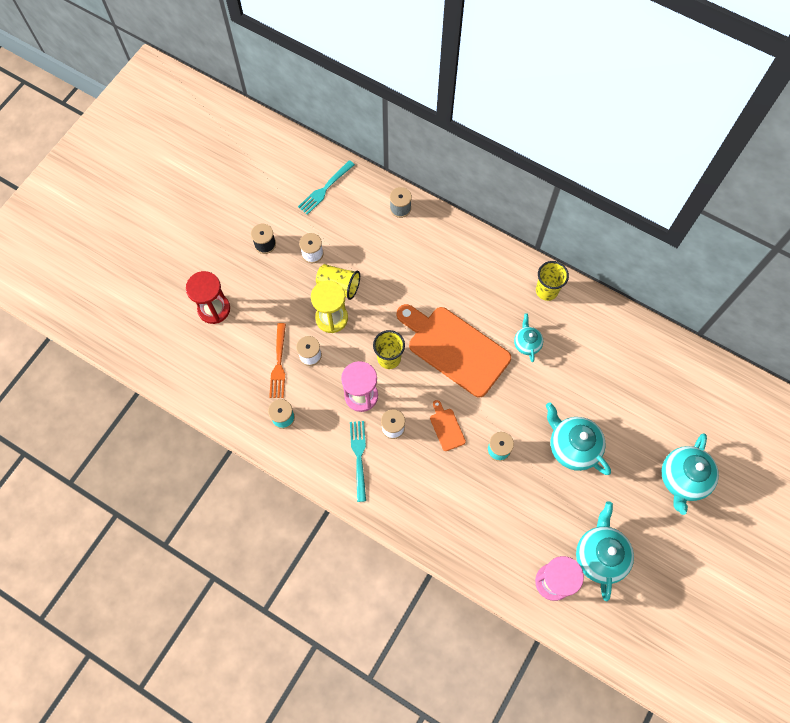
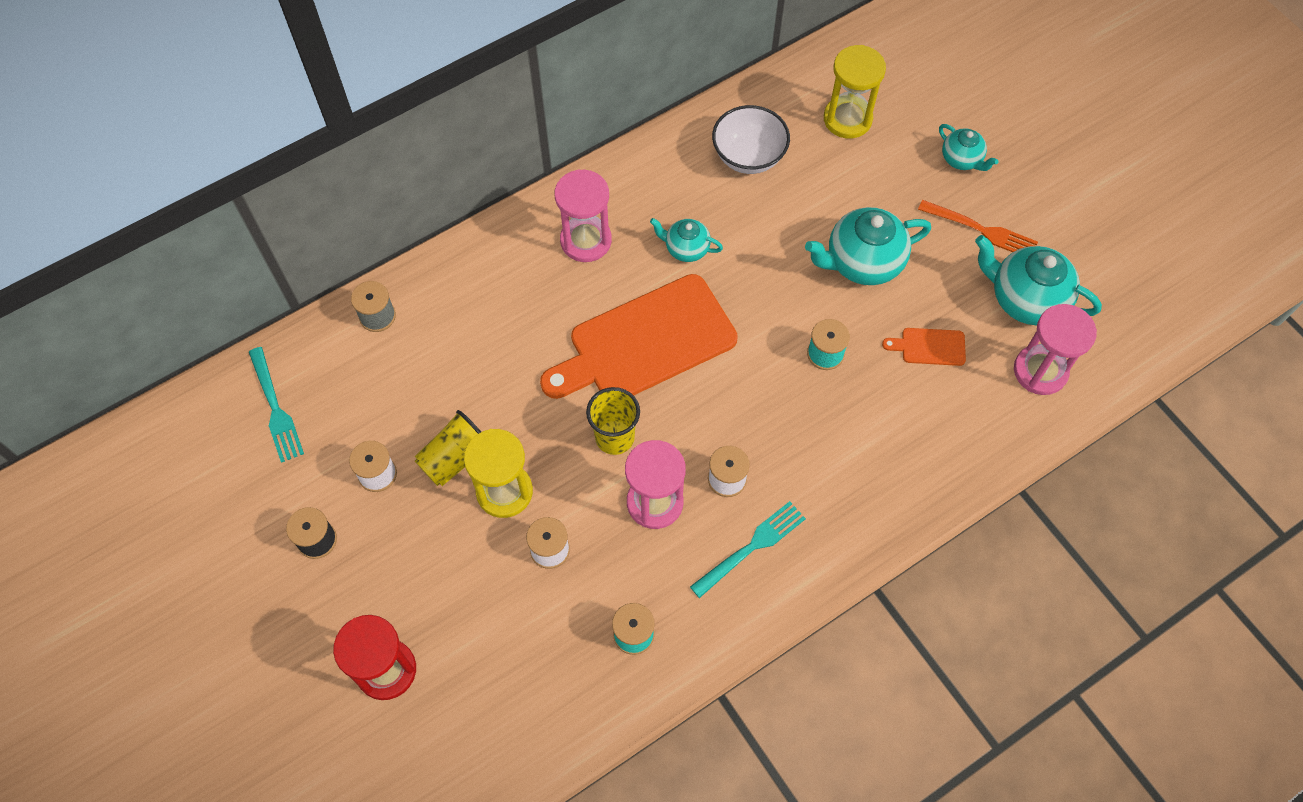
camera: 65 degrees left, 5 degrees down
(278, 363) = (539, 604): orange fork -> orange fork (981, 230)
(359, 457) = (751, 547): turquoise fork -> turquoise fork turned 120 degrees clockwise
(446, 427) = (761, 406): orange cutting board -> orange cutting board (929, 347)
(502, 288) = (586, 240): none -> pink hourglass
(546, 290) = (620, 189): yellow cup -> none
(610, 351) = (748, 156): none -> white bowl
(672, 398) = (847, 119): none -> yellow hourglass
(683, 479) = (962, 159): turquoise teapot -> turquoise teapot, size x0.56

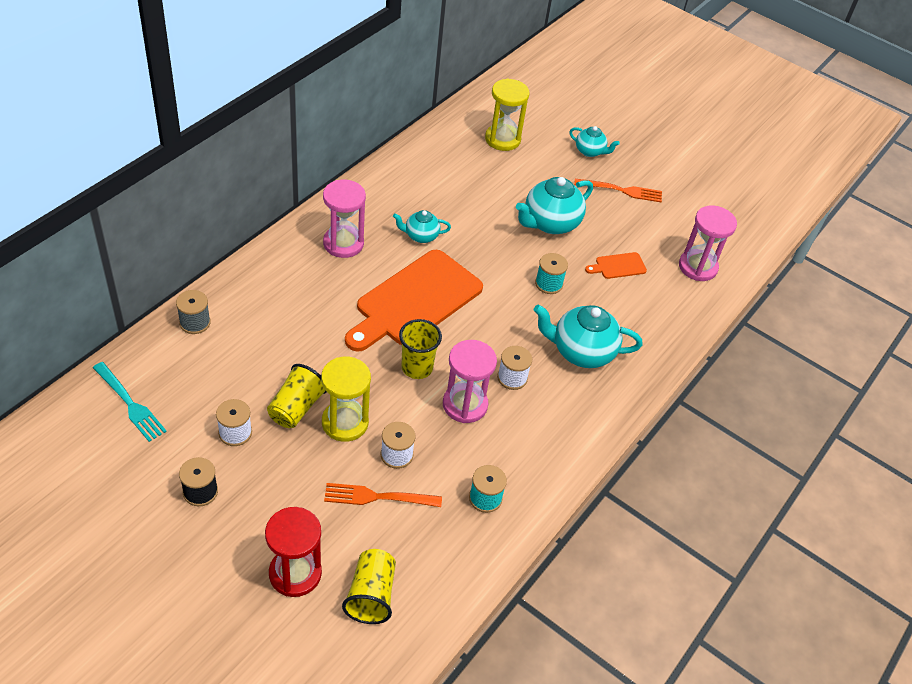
camera: 25 degrees left, 15 degrees down
(460, 721) = (371, 595): none -> yellow cup
(509, 599) = (378, 497): none -> orange fork
(748, 156) = (442, 172): white bowl -> none
(751, 547) = (548, 418): turquoise fork -> none
(1025, 299) = (668, 226): turquoise teapot -> turquoise teapot (581, 352)

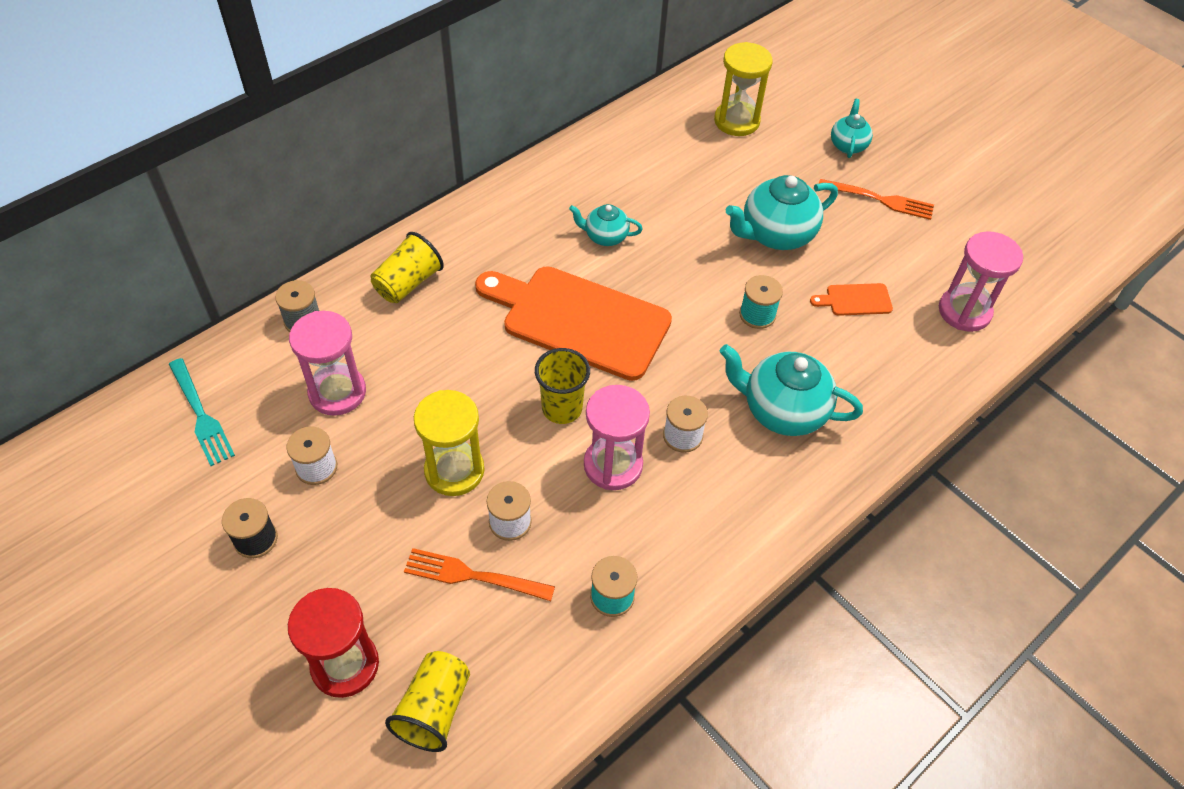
camera: 15 degrees right, 5 degrees up
(296, 408) = (398, 444): yellow cup -> yellow cup (408, 283)
(343, 243) = (506, 238): pink hourglass -> pink hourglass (337, 392)
(415, 301) = (579, 320): orange cutting board -> orange cutting board turned 60 degrees clockwise
(590, 151) = (848, 145): turquoise teapot -> turquoise teapot turned 120 degrees counterclockwise

